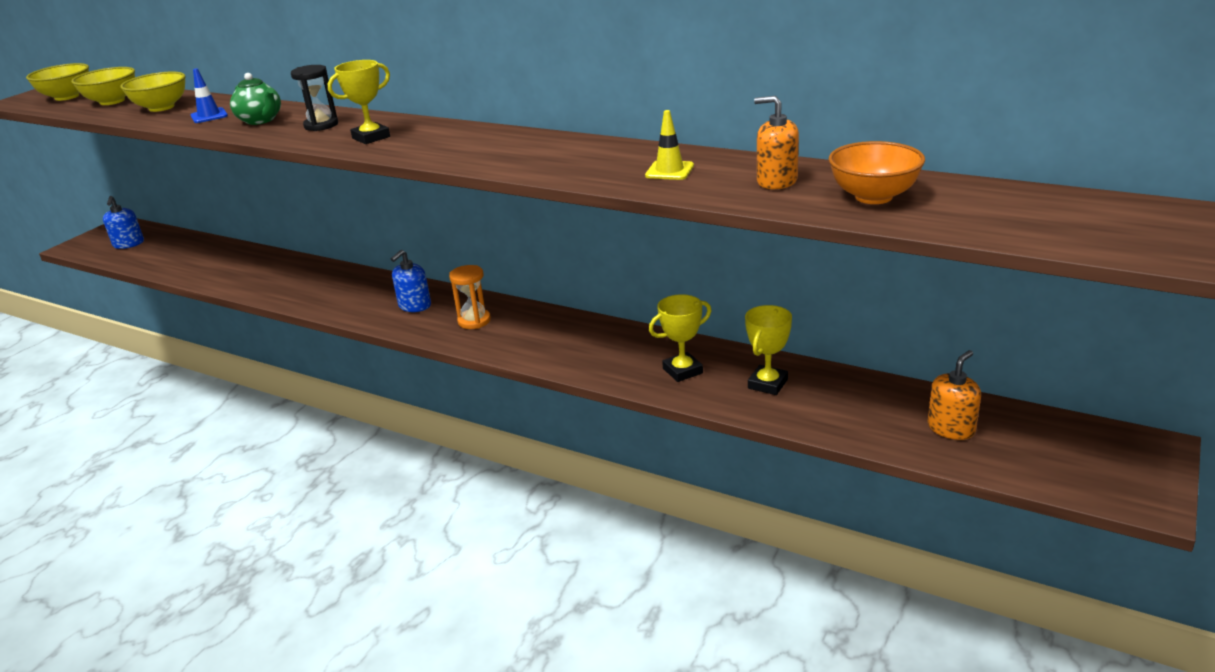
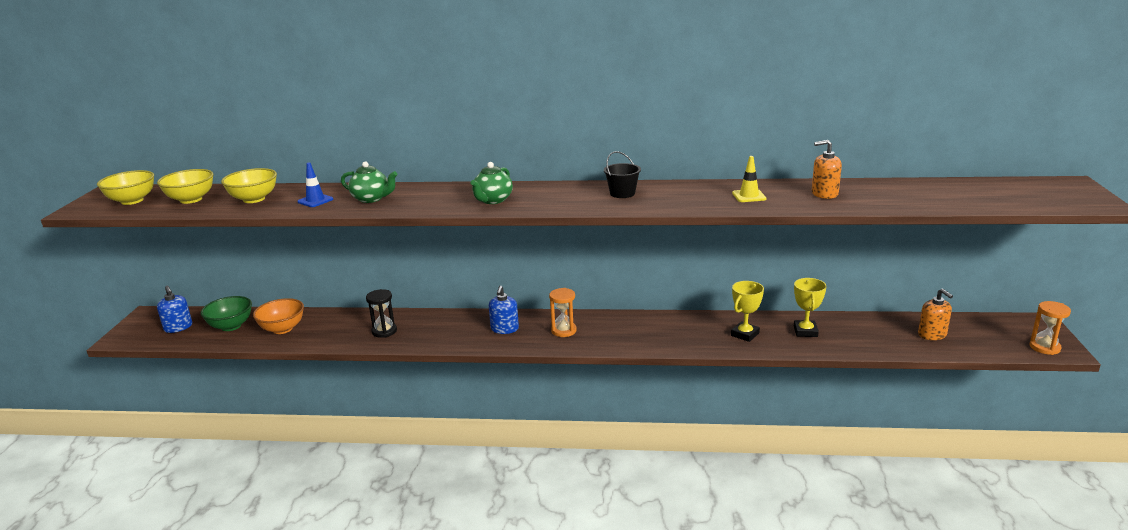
camera: 25 degrees left, 5 degrees down
(171, 251) = (231, 326): none -> green bowl
(321, 125) = (433, 196): black hourglass -> black hourglass (384, 331)
(371, 137) = (493, 200): yellow trophy -> green teapot
(521, 147) = (622, 193): none -> black bucket
(873, 197) = (892, 195): orange bowl -> orange bowl (282, 329)
(951, 428) = (932, 334): orange soap dispenser -> orange soap dispenser turned 135 degrees clockwise
(1120, 490) = (1044, 347): none -> orange hourglass

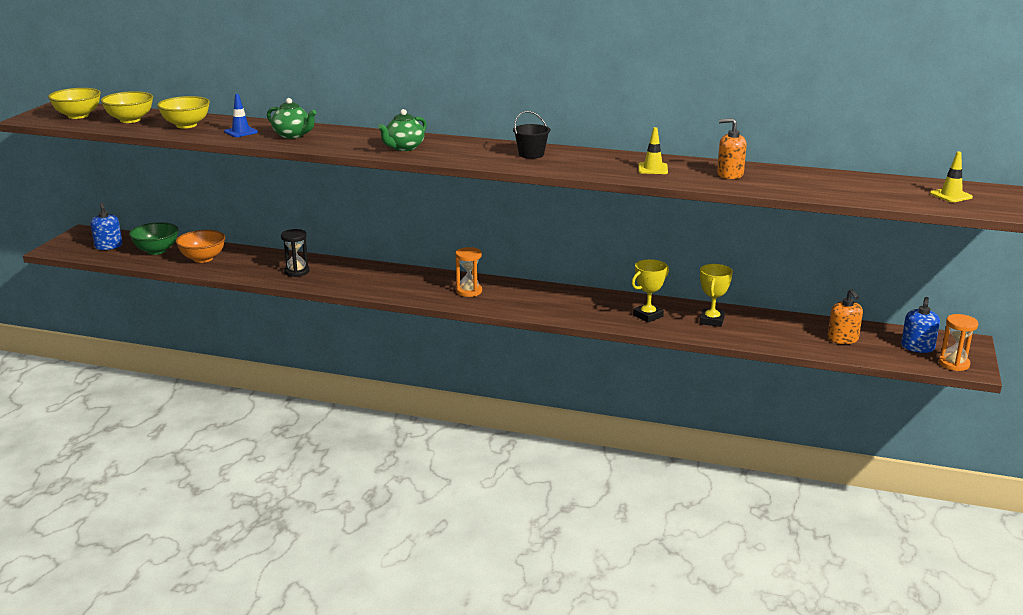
camera: 10 degrees right, 0 degrees up
(504, 329) = (412, 283): blue soap dispenser -> blue soap dispenser (917, 347)
(1039, 193) = (951, 195): none -> yellow traffic cone

